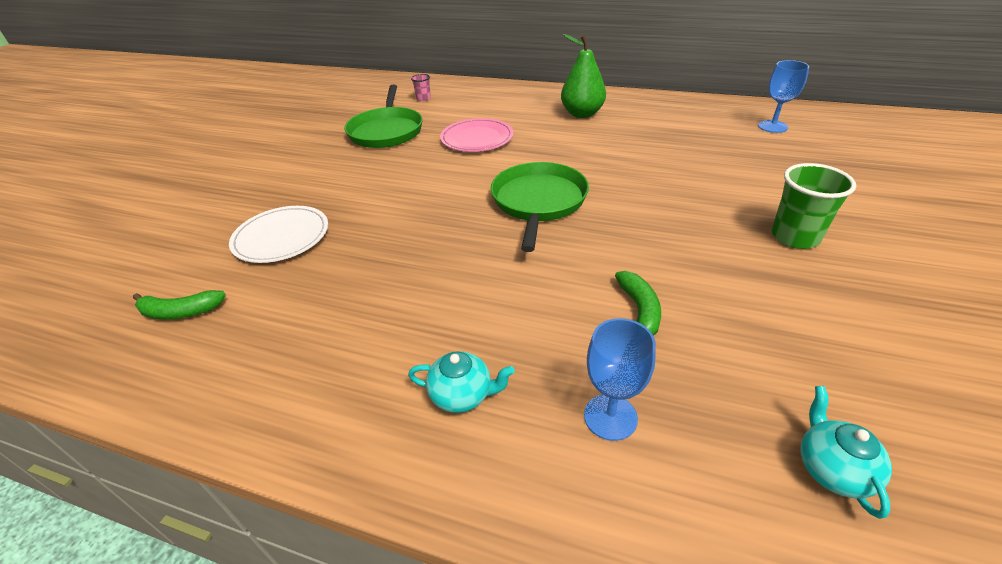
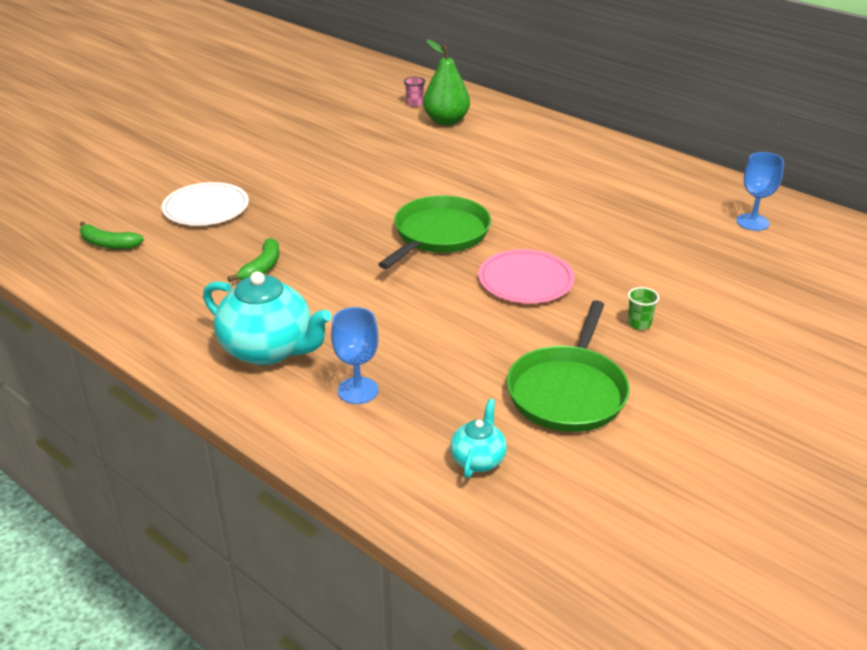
camera: 20 degrees right, 5 degrees down
(386, 131) = (353, 131): green pan -> green pan (568, 391)
(462, 395) = (269, 350): turquoise teapot -> turquoise teapot, size x1.94
(477, 138) = (433, 160): pink plate -> pink plate (525, 280)
(582, 114) = (562, 159): green pear -> green pear (446, 121)
(639, 311) = (442, 337): green banana -> green banana (262, 267)
(795, 237) = (639, 323): green cup -> green cup, size x0.52

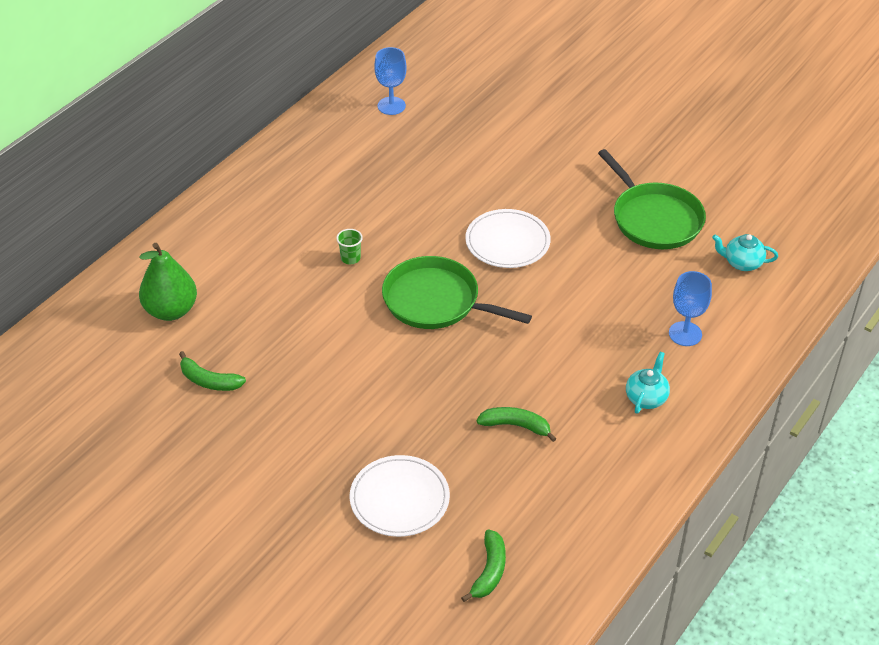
camera: 95 degrees left, 10 degrees up
(269, 350) = (646, 398): turquoise teapot -> turquoise teapot, size x0.52
(364, 135) = (209, 381): none -> green banana
(414, 103) = (116, 342): pink cup -> none
(525, 280) = (507, 242): pink plate -> white plate
(568, 391) = (654, 218): green pan -> green pan turned 45 degrees clockwise
(639, 323) = (559, 179): green cup -> green cup (350, 258)

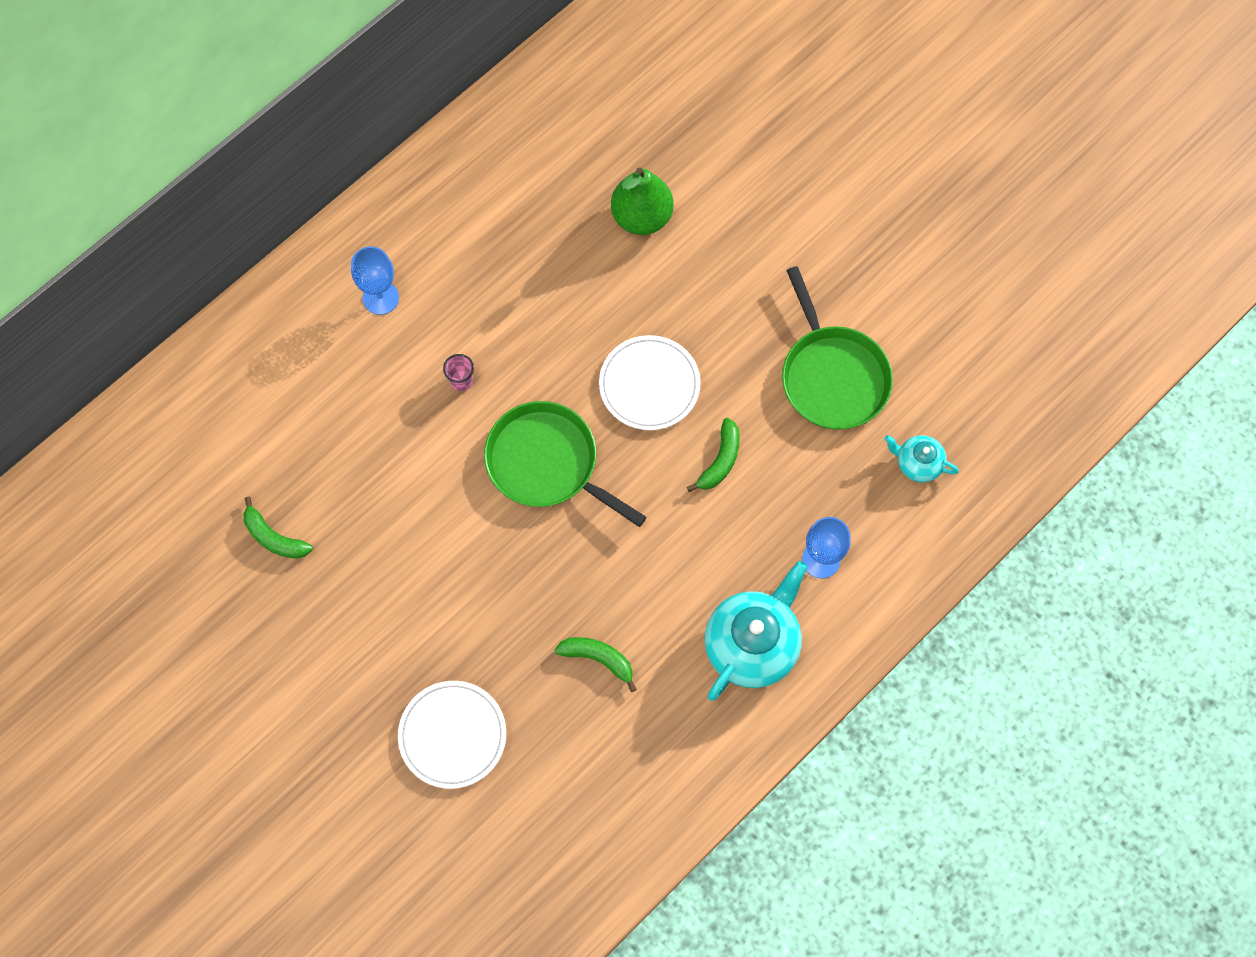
camera: 10 degrees right, 25 degrees up
(171, 310) = (245, 427): green pear -> green pear (641, 217)
(350, 258) = (461, 380): green cup -> pink cup
(391, 106) = (556, 135): blue goblet -> blue goblet (380, 298)
(489, 571) = (528, 845): green banana -> green banana (720, 460)
(646, 398) = (752, 644): turquoise teapot -> turquoise teapot, size x1.94

